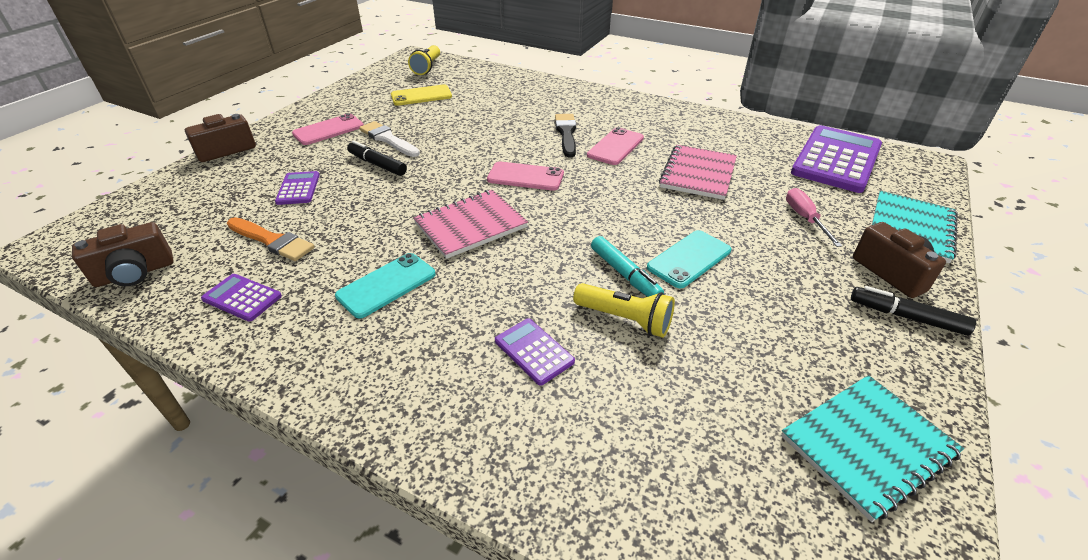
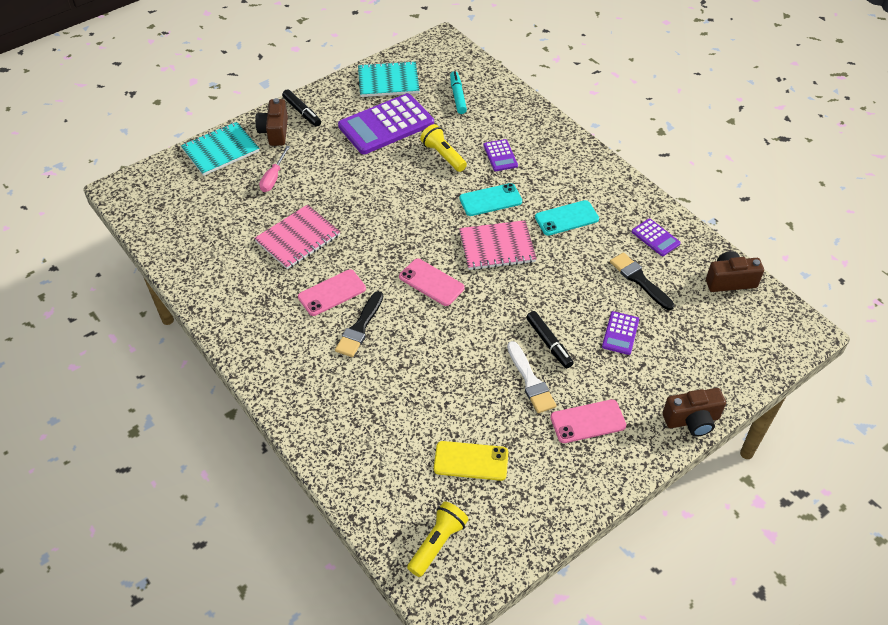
camera: 155 degrees left, 10 degrees up
(272, 241) = (639, 280): orange brush -> black brush
(624, 274) = (422, 179): turquoise marker -> turquoise marker (458, 96)
(689, 259) = (376, 176): turquoise phone -> turquoise phone (490, 200)
(836, 159) = (178, 216): purple calculator -> purple calculator (386, 125)

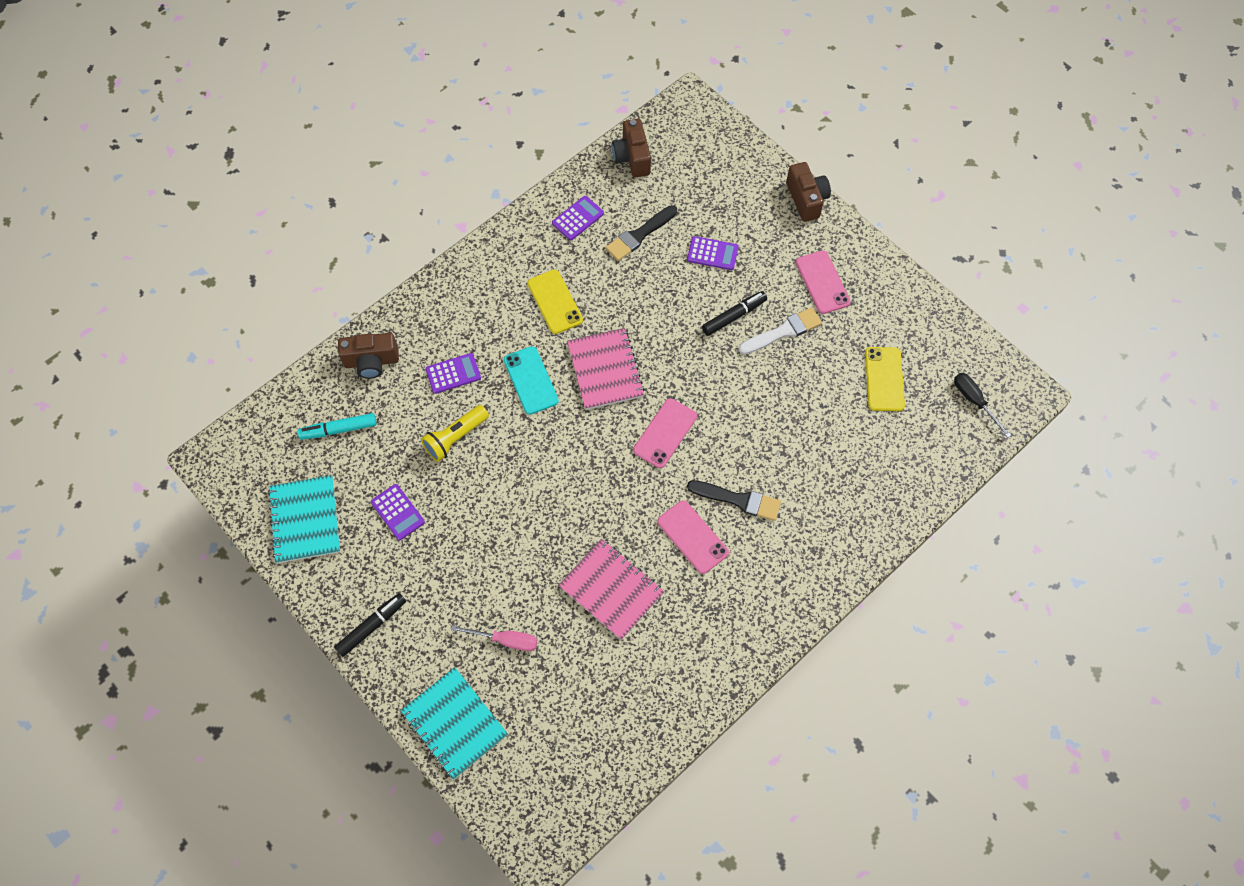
camera: 95 degrees left, 15 degrees up
(275, 132) = (414, 656): brown camera -> brown camera (371, 362)
(386, 125) = (398, 512): purple calculator -> purple calculator, size x0.47
(437, 543) = (974, 401): yellow flashlight -> black screwdriver
(566, 218) = (555, 302): turquoise phone -> yellow phone

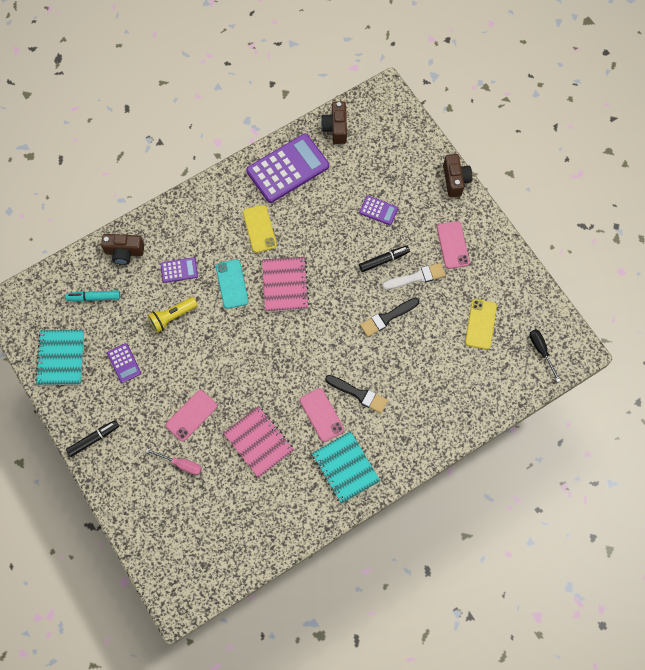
camera: 10 degrees right, 5 degrees up
(454, 723) = (137, 514): turquoise notebook -> turquoise notebook (345, 468)
(577, 218) = (287, 168): purple calculator -> purple calculator, size x2.15
(639, 235) = (329, 188): black brush -> black brush (387, 318)
(665, 433) = (318, 338): pink phone -> pink phone (191, 415)

